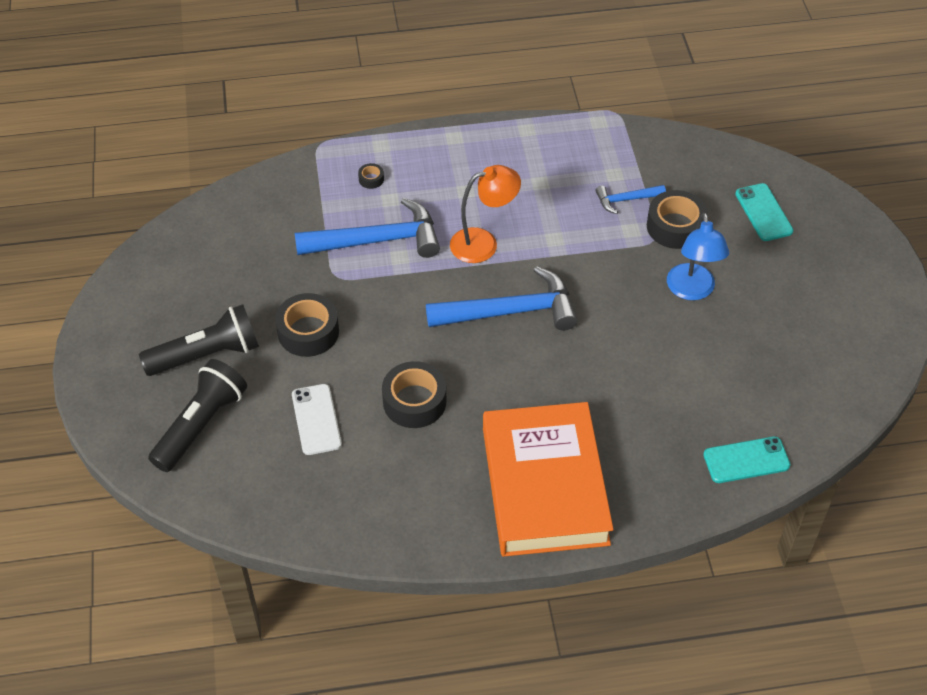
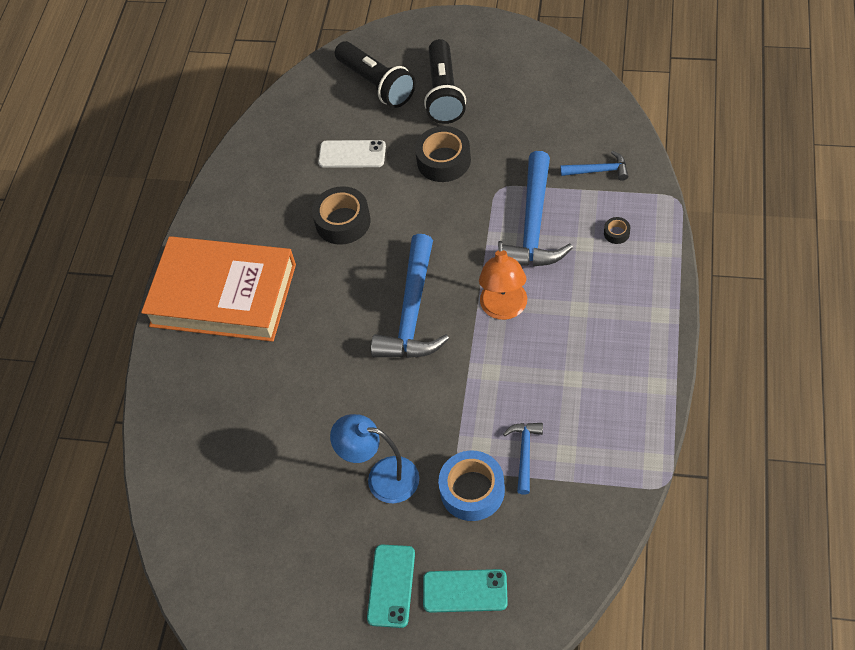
camera: 115 degrees right, 5 degrees up
(296, 204) = (598, 170): none -> blue hammer
(675, 226) = (472, 490): black tape -> blue tape
(746, 460) = (177, 457): turquoise phone -> turquoise phone (391, 586)

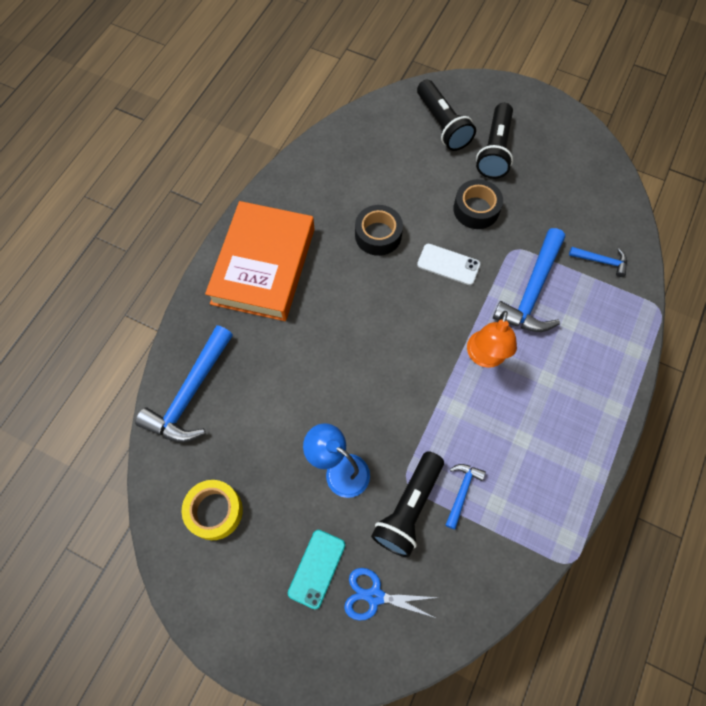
camera: 10 degrees right, 10 degrees up
(223, 295) = (263, 265): orange book -> orange book turned 75 degrees clockwise
(256, 567) = (214, 511): none -> yellow tape
(352, 154) = (404, 179): white phone -> white phone (448, 264)
(412, 312) = (409, 333): blue hammer -> blue hammer (191, 393)
(465, 591) = (374, 596): turquoise phone -> blue scissors
(472, 490) = (408, 508): blue tape -> black flashlight
(616, 233) = (599, 322): black tape -> none

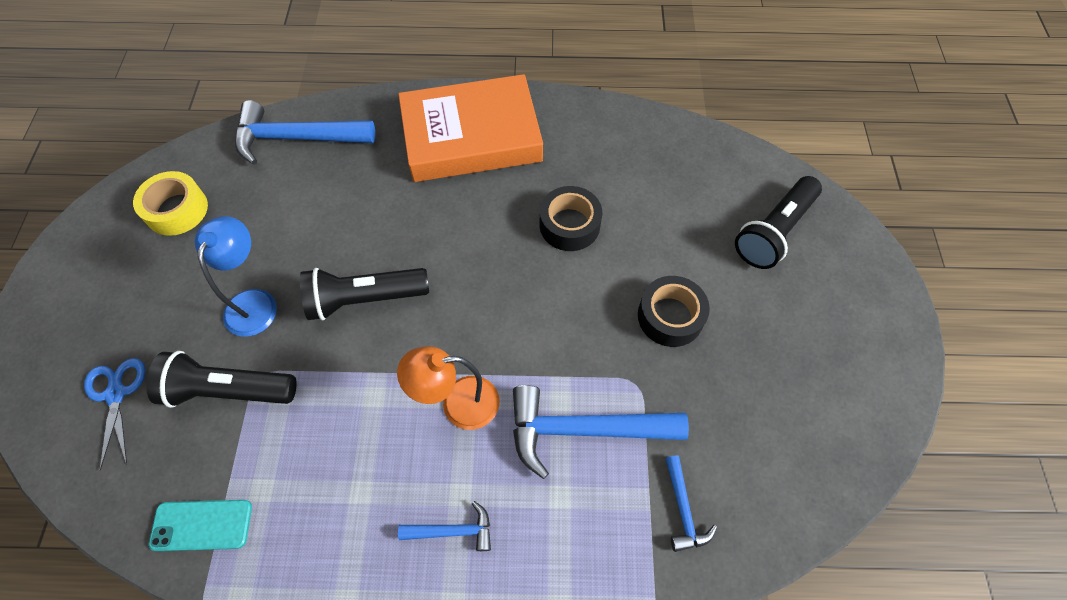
camera: 65 degrees right, 5 degrees down
(316, 568) = (136, 324): turquoise phone -> turquoise phone (202, 525)
(448, 264) = (570, 314): white phone -> none
(462, 492) = (265, 442): blue hammer -> blue hammer (452, 530)
(495, 150) = (776, 306): black flashlight -> black flashlight (364, 299)

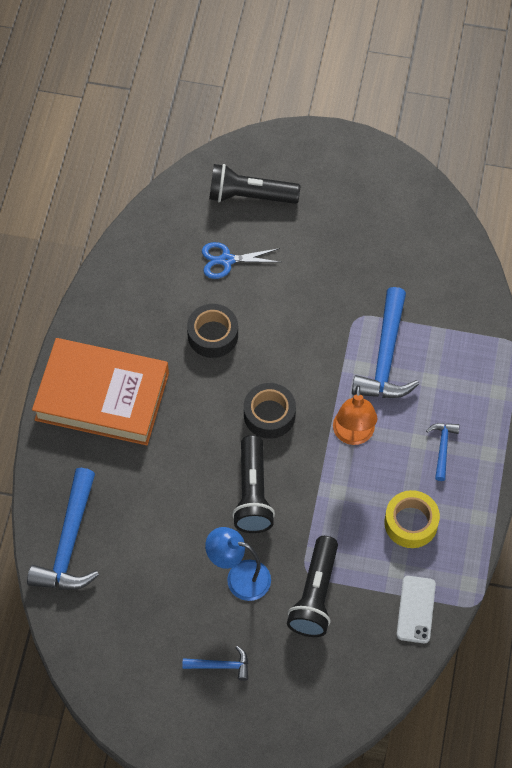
camera: 80 degrees left, 0 degrees up
(116, 394) = (304, 679): blue scissors -> blue scissors (226, 260)
(177, 210) = (130, 645): yellow tape -> yellow tape (411, 523)
(202, 525) = (416, 609): turquoise phone -> white phone
(471, 136) = (102, 396): orange book -> orange book turned 75 degrees counterclockwise
(670, 316) = (308, 283): black tape -> black tape (269, 415)
(683, 509) = (448, 309): blue hammer -> blue hammer (220, 665)
(774, 232) = (249, 196): black flashlight -> black flashlight turned 135 degrees clockwise

